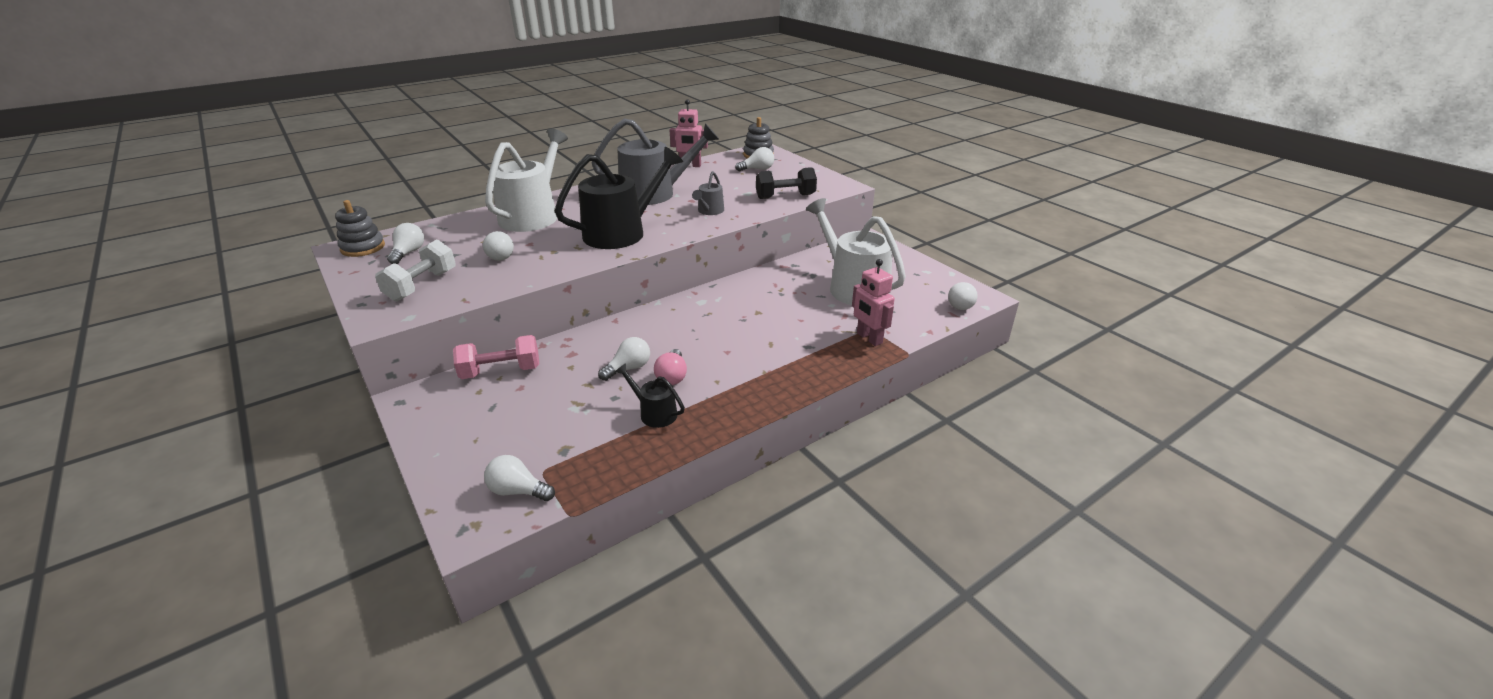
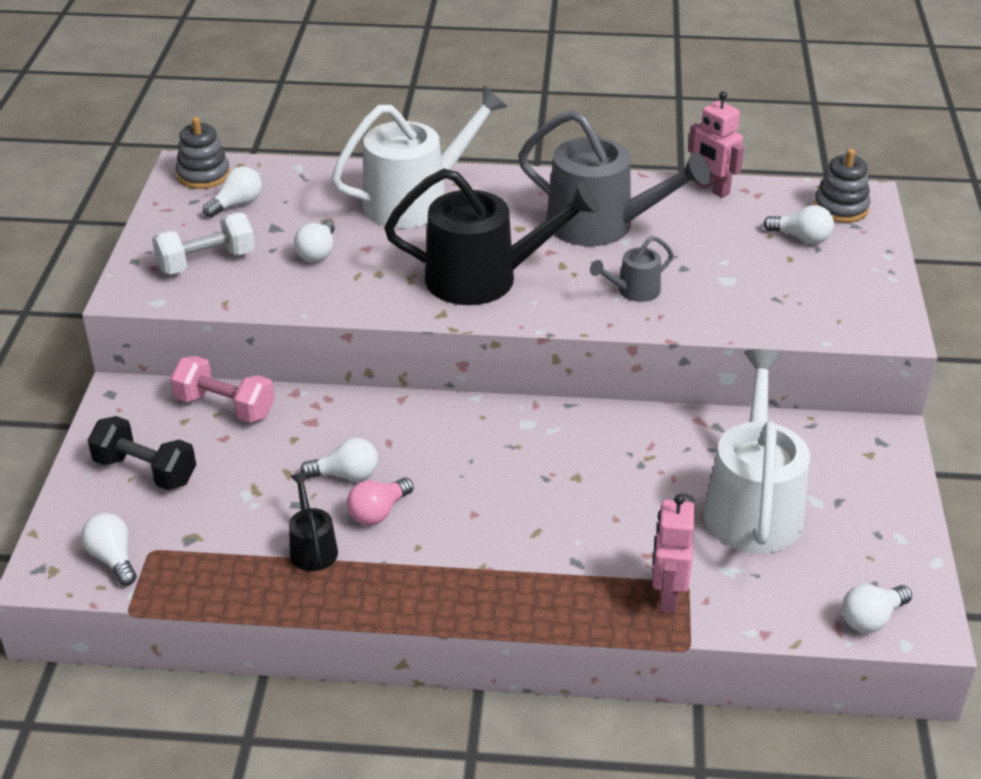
camera: 40 degrees right, 5 degrees up
(785, 196) = (773, 311): black dumbbell -> black dumbbell (145, 471)

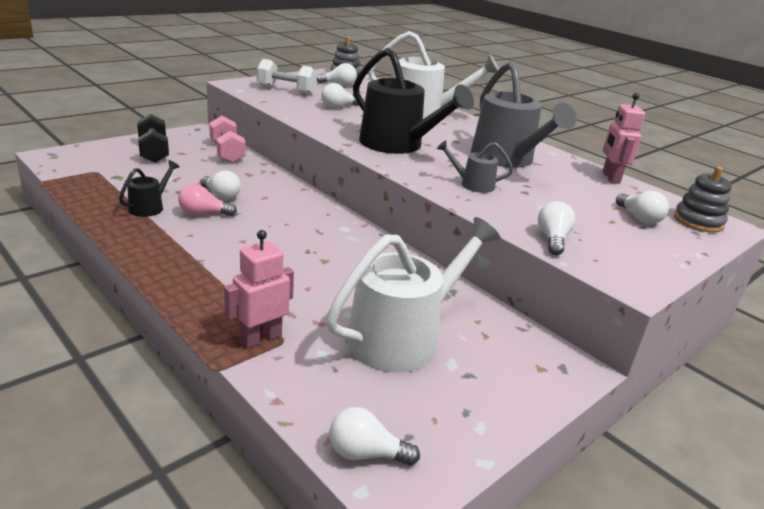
camera: 40 degrees right, 10 degrees down
(113, 559) = (78, 165): white light bulb -> white light bulb (552, 239)

